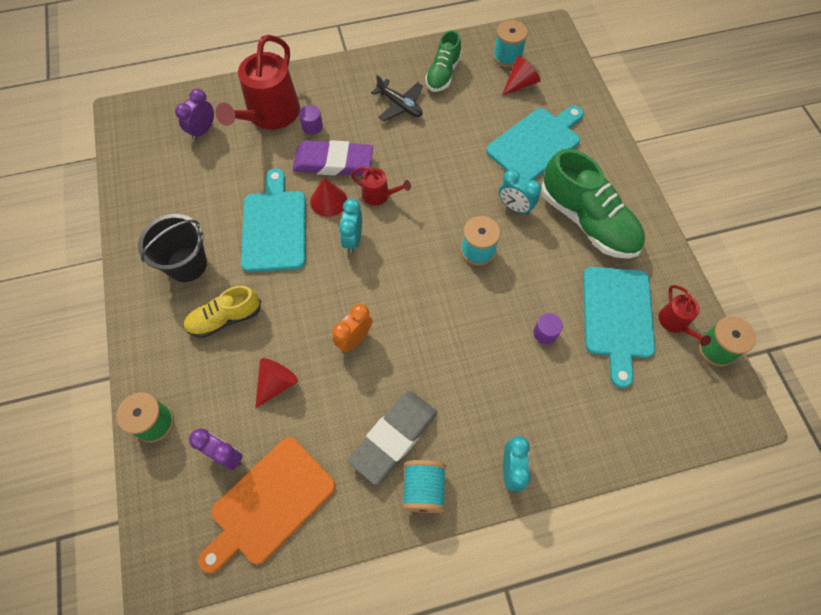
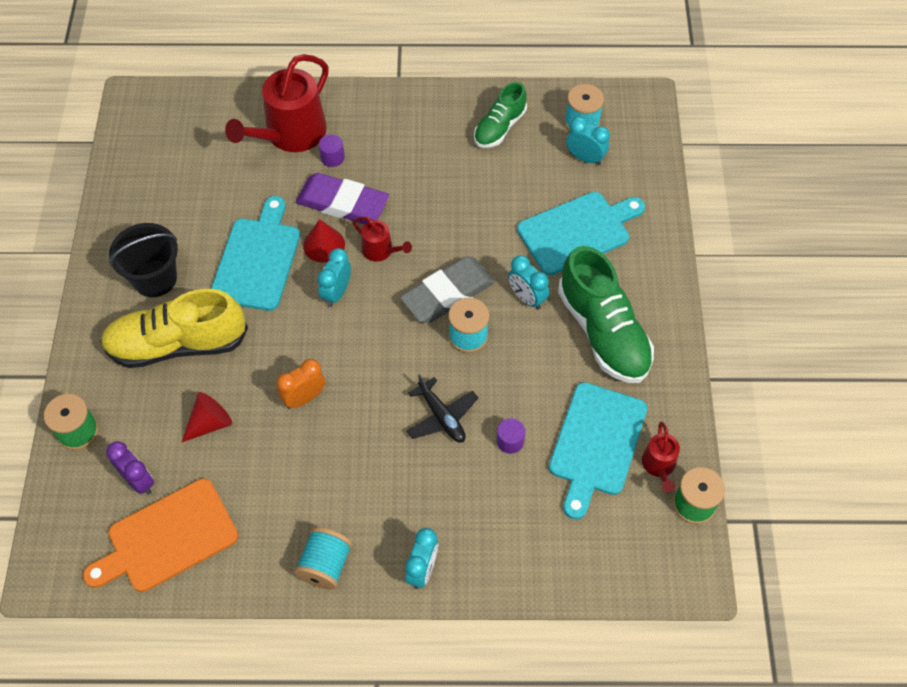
camera: 15 degrees right, 5 degrees down
(203, 131) = (213, 137): purple clock -> none
(225, 318) = (177, 344): yellow shoe -> yellow shoe, size x1.70
(394, 437) = (312, 507): grey eraser -> grey eraser (448, 293)
(400, 105) = (437, 154): black plane -> black plane (441, 417)
(520, 84) = (585, 158): red cone -> turquoise clock

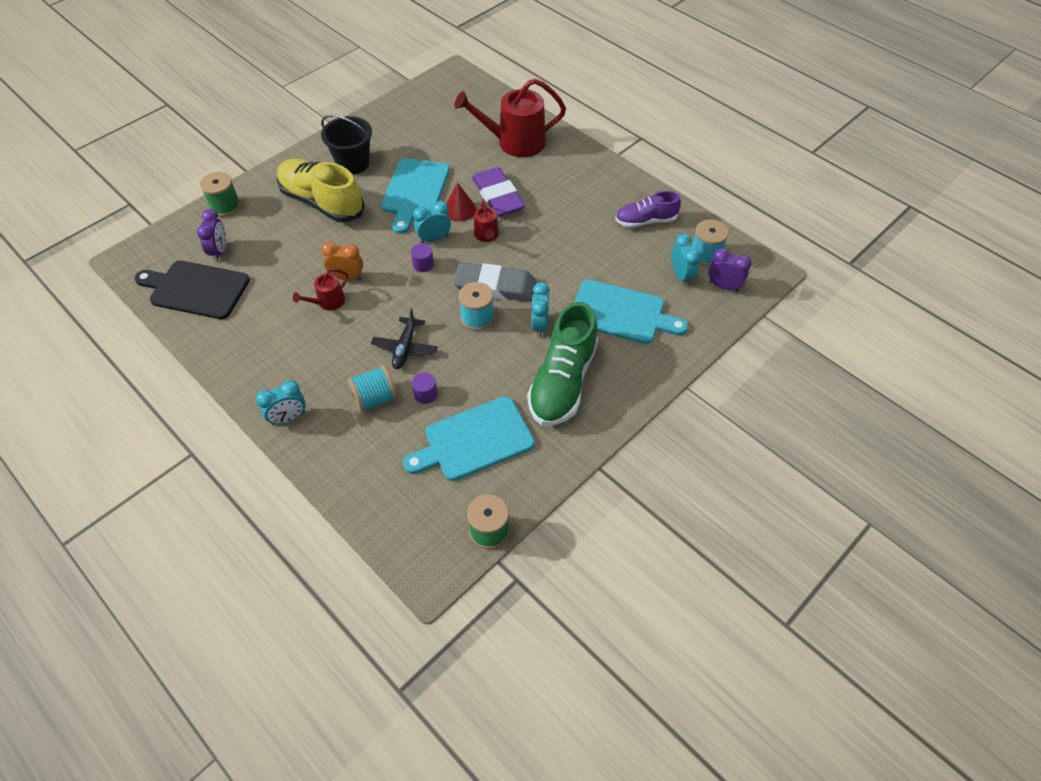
camera: 45 degrees right, 5 degrees down
(167, 538) = (196, 289): orange cutting board -> black cutting board
(210, 423) = (287, 252): red cone -> none
(257, 259) = (415, 191): turquoise cutting board -> turquoise cutting board turned 135 degrees clockwise
(325, 565) = (246, 370): turquoise spool -> turquoise spool (375, 398)
(332, 157) = (523, 169): purple cylinder -> purple cylinder (423, 264)
(499, 127) = (645, 221): green shoe -> purple shoe
(626, 141) = (723, 286): none -> purple clock
(659, 465) = (496, 488): red watering can -> red watering can (328, 302)

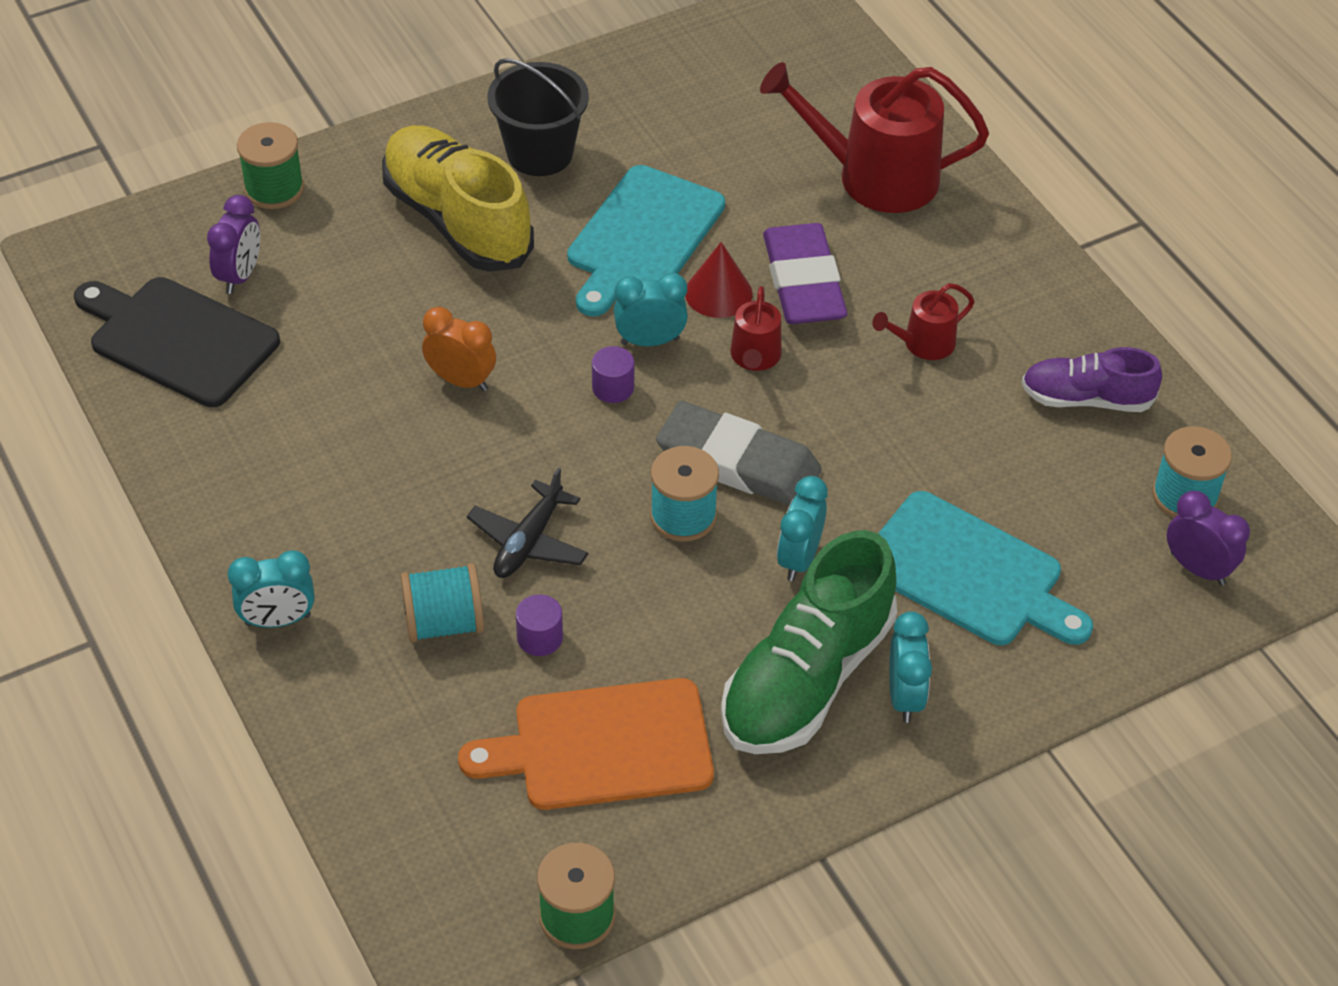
camera: 15 degrees right, 5 degrees down
(328, 302) = (411, 420): red watering can -> red watering can (923, 344)
(474, 440) = (603, 746): turquoise cutting board -> orange cutting board
(681, 276) = (1117, 527): turquoise clock -> turquoise clock (904, 696)

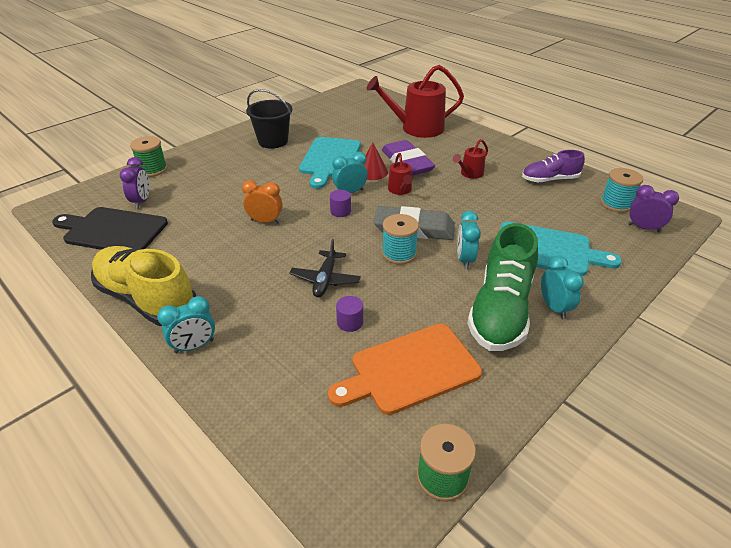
camera: 15 degrees left, 10 degrees down
(444, 623) = (293, 327): turquoise spool -> none
(457, 220) = (243, 167): yellow shoe -> yellow shoe (147, 299)

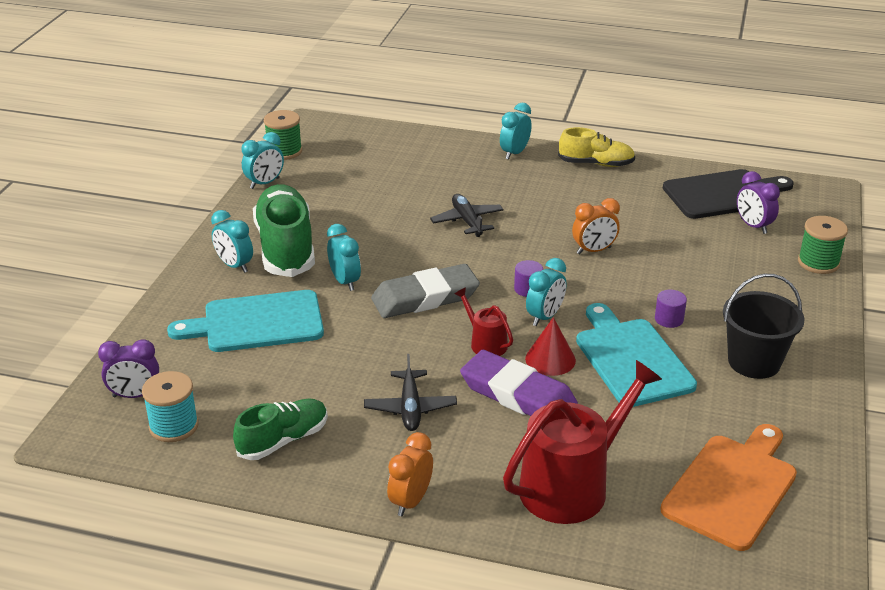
camera: 150 degrees right, 5 degrees down
(147, 299) = (596, 164): yellow shoe -> yellow shoe, size x0.59
(350, 322) = (413, 200): purple cylinder -> purple cylinder (669, 319)
(399, 254) = (418, 265): turquoise spool -> none
(410, 370) = (340, 188): orange cutting board -> orange cutting board (732, 487)
(470, 173) = (410, 408): red watering can -> black plane
(491, 416) = (265, 183): none -> turquoise clock
(494, 142) = (410, 501): none -> orange clock
(549, 179) = (283, 440): purple shoe -> green shoe

